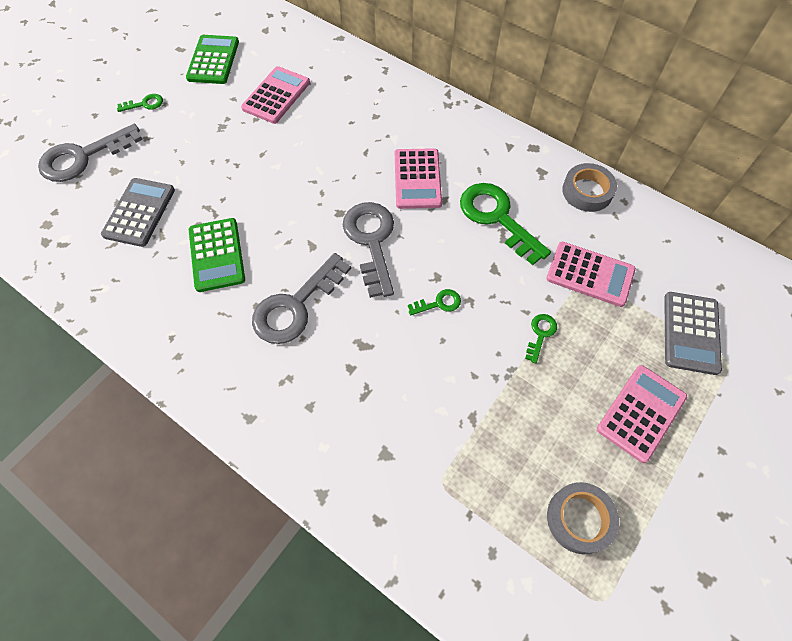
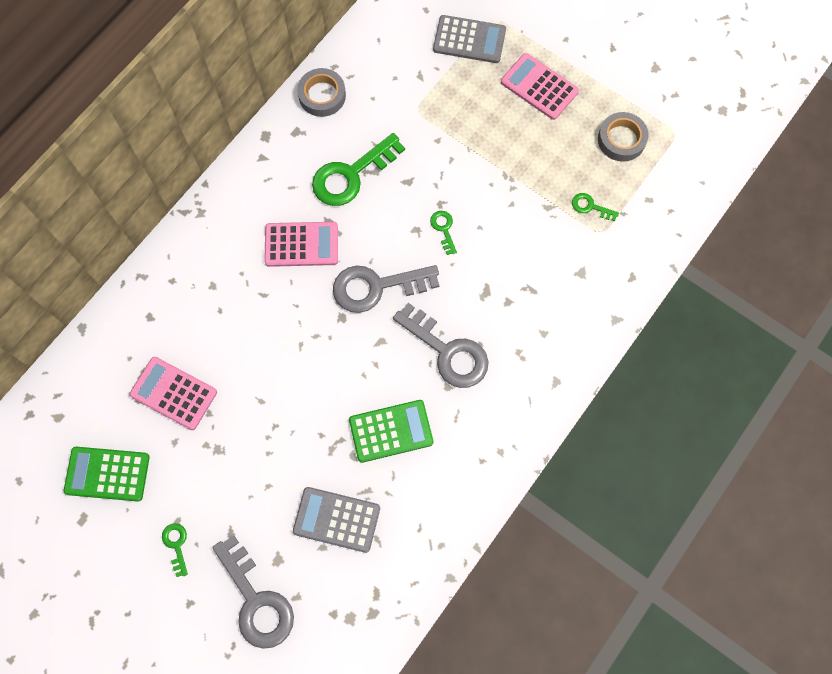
camera: 90 degrees left, 10 degrees up
(540, 334) = (472, 150): green key -> green key (590, 207)
(590, 274) = (413, 105): pink calculator -> none

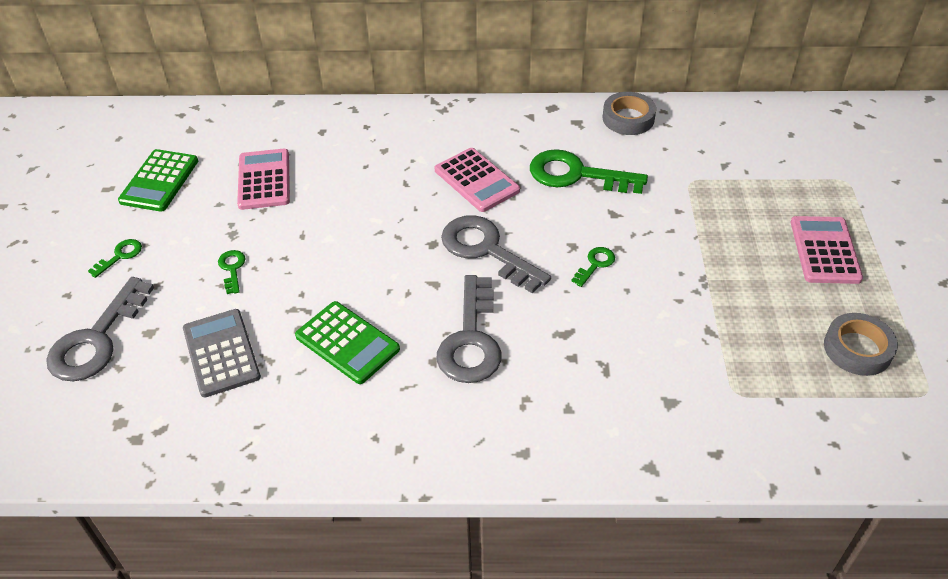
camera: 55 degrees right, 25 degrees down
(107, 474) = (159, 181): green calculator -> green calculator turned 135 degrees counterclockwise
(469, 40) = (802, 176): grey calculator -> none
(590, 207) = (752, 366): green key -> green key (232, 269)

